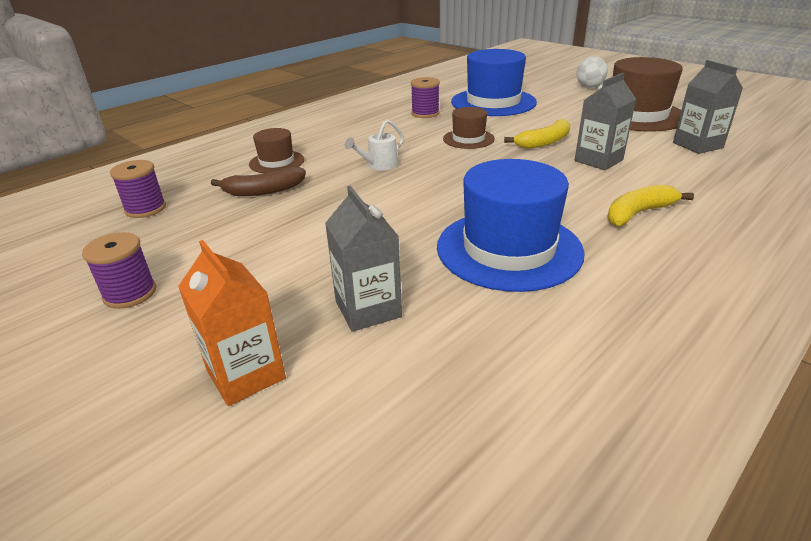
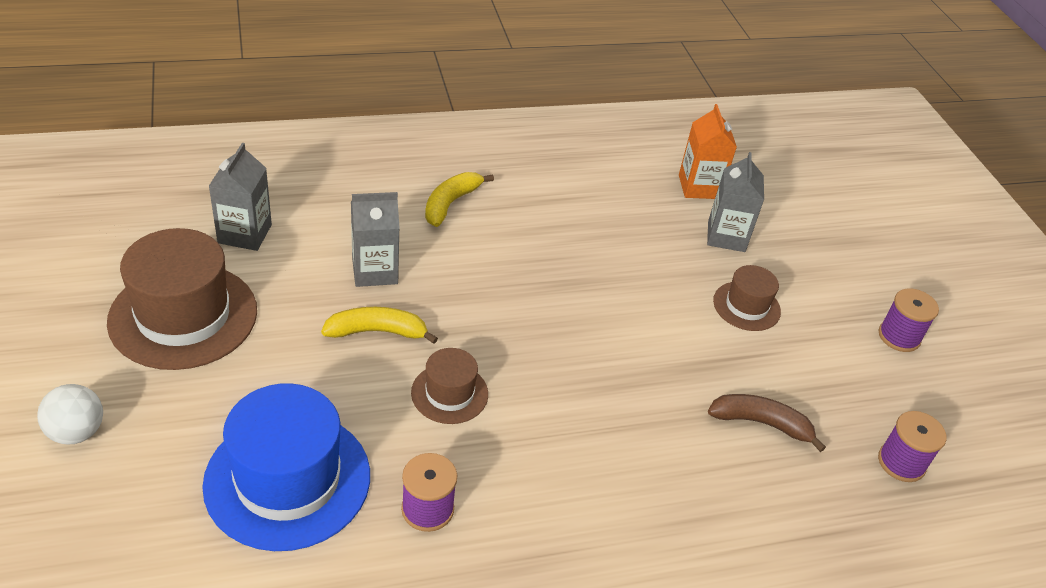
camera: 155 degrees left, 10 degrees up
(246, 374) = (817, 234): orange carton -> orange carton (699, 187)
(276, 162) = (726, 485): brown hat -> brown hat (746, 306)
(379, 165) = (605, 399): white watering can -> none
(509, 249) = (589, 228): blue hat -> none
(638, 213) = (450, 203): yellow banana -> yellow banana turned 120 degrees clockwise

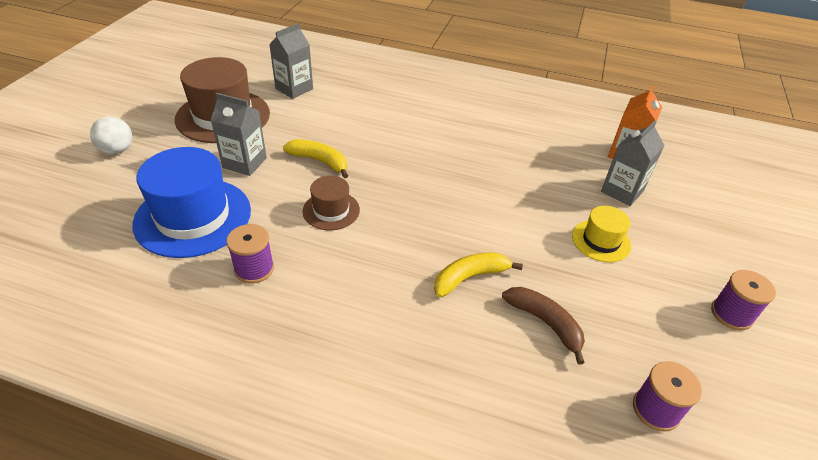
camera: 35 degrees right, 0 degrees up
(375, 271) = (349, 130): grey carton -> grey carton (244, 163)
(450, 203) = (430, 110): yellow banana -> yellow banana (470, 277)
(746, 306) = (601, 241): brown hat -> yellow hat

